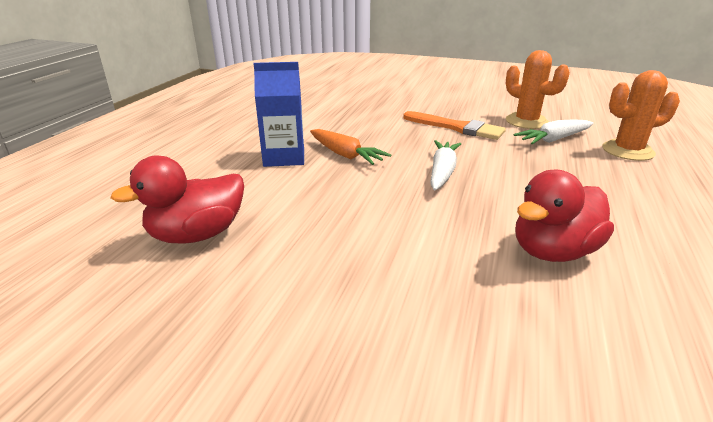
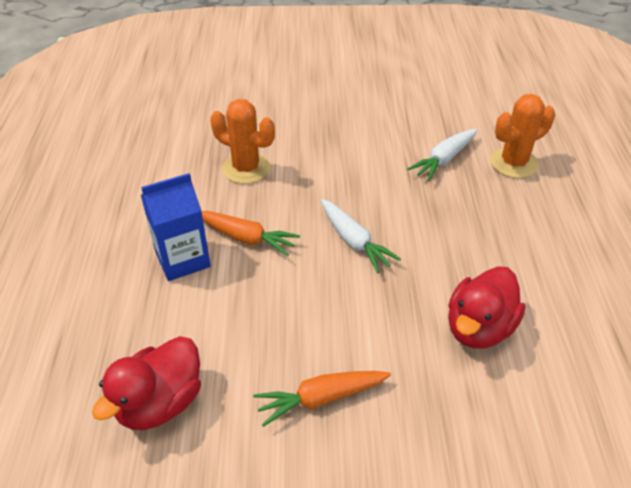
camera: 20 degrees left, 15 degrees up
(348, 266) = (320, 399): none -> orange carrot
(442, 172) = (354, 242): white carrot -> white carrot turned 150 degrees clockwise
(457, 127) = (343, 160): orange brush -> none
(526, 121) = (410, 132): orange cactus -> orange cactus (246, 168)

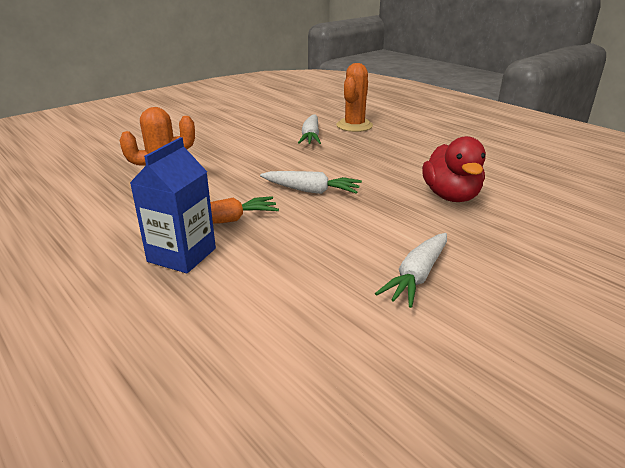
camera: 40 degrees left, 15 degrees down
(160, 403) = (296, 352): red duck -> none
(320, 399) = (417, 276): orange carrot -> white carrot

